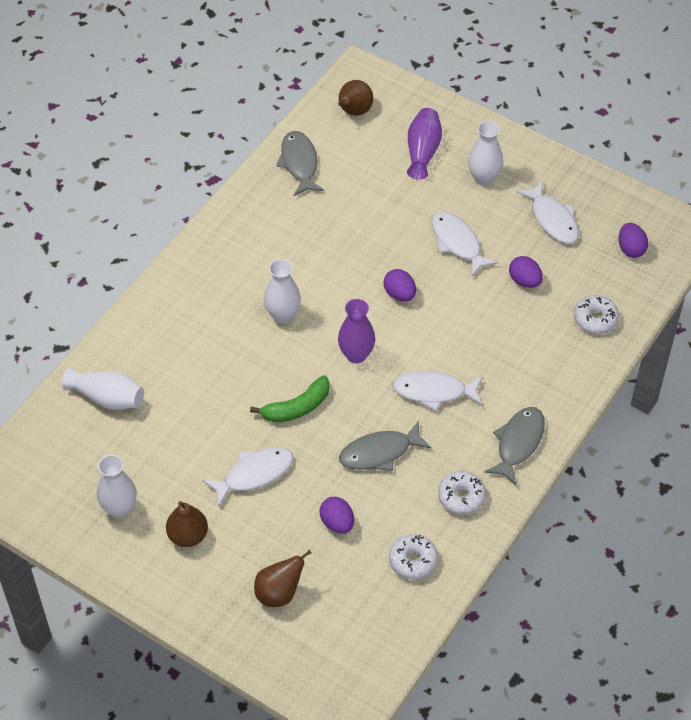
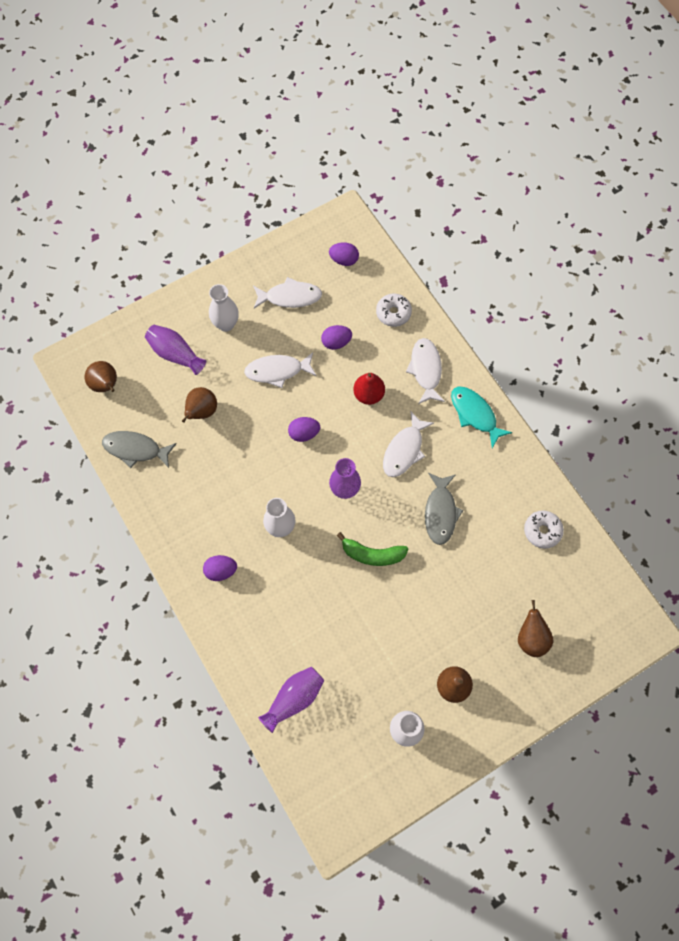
camera: 65 degrees left, 15 degrees up
(107, 398) = (294, 699): white vase -> purple vase
(254, 474) = (419, 612): white fish -> white fish (425, 370)
(297, 407) = (372, 554): green banana -> green banana turned 105 degrees clockwise
(337, 523) = (488, 570): purple egg -> purple egg (221, 571)
(372, 199) = (202, 412): none -> brown pear
(461, 497) = (503, 473): white donut -> none
(480, 334) = (368, 394): none -> red pear
(518, 443) = (475, 414): grey fish -> turquoise fish

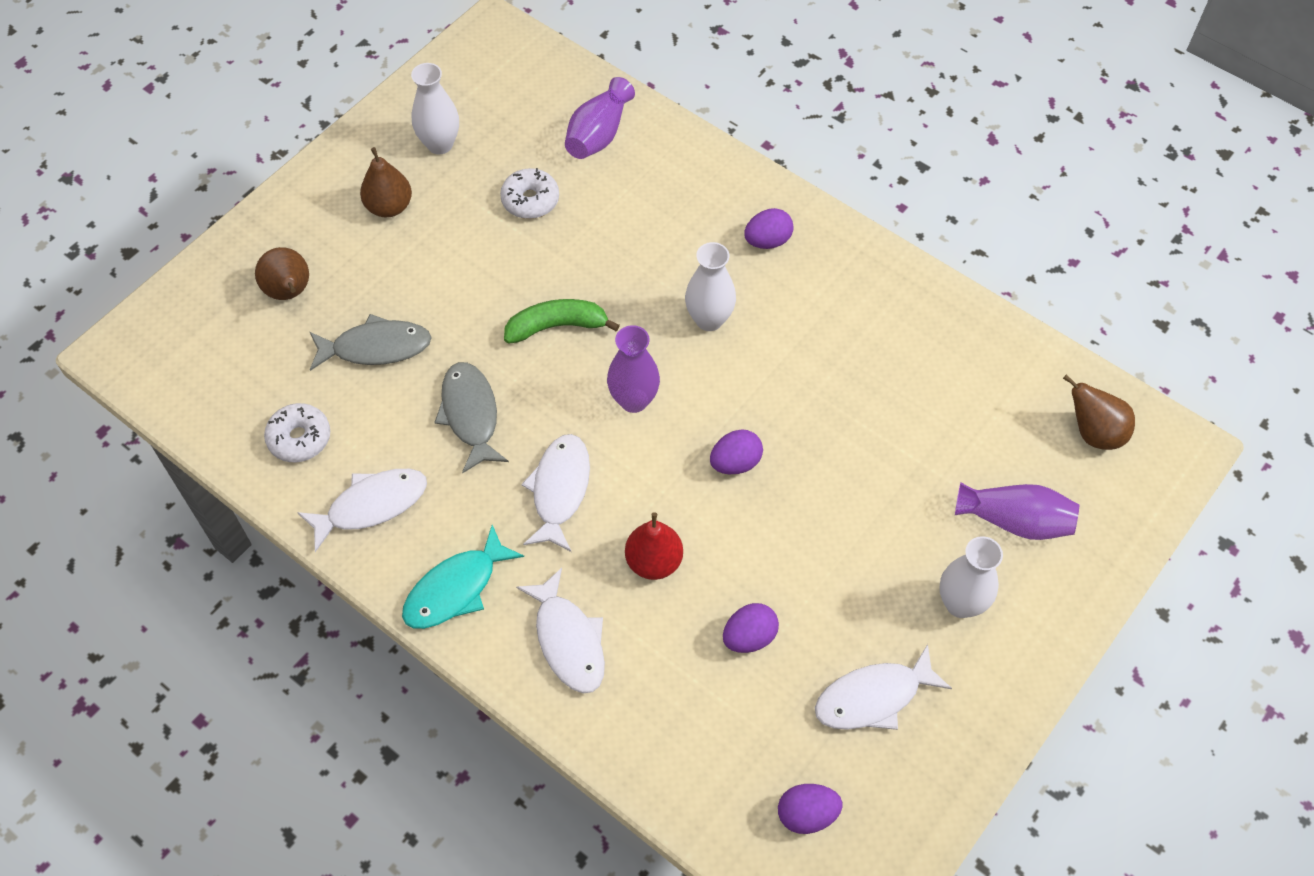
camera: 160 degrees right, 10 degrees down
(135, 449) = (985, 355): grey fish -> grey fish (376, 347)
(202, 412) = (917, 443): brown pear -> none
(277, 371) = (828, 550): white fish -> white fish (371, 505)
(393, 313) = (666, 732): white donut -> white donut (530, 200)
(475, 414) = (456, 588): turquoise fish -> turquoise fish turned 105 degrees clockwise

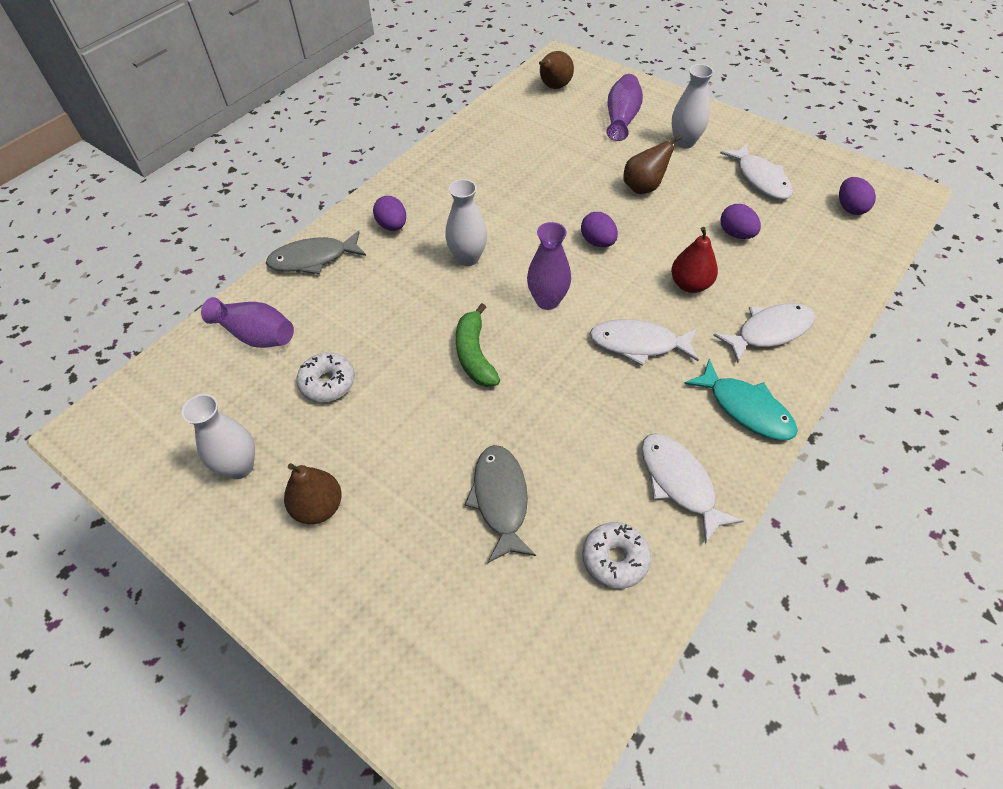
camera: 90 degrees left, 5 degrees down
(289, 292) = (428, 597): brown pear -> brown pear (643, 187)
(470, 415) = (572, 412): grey fish -> grey fish (313, 259)

